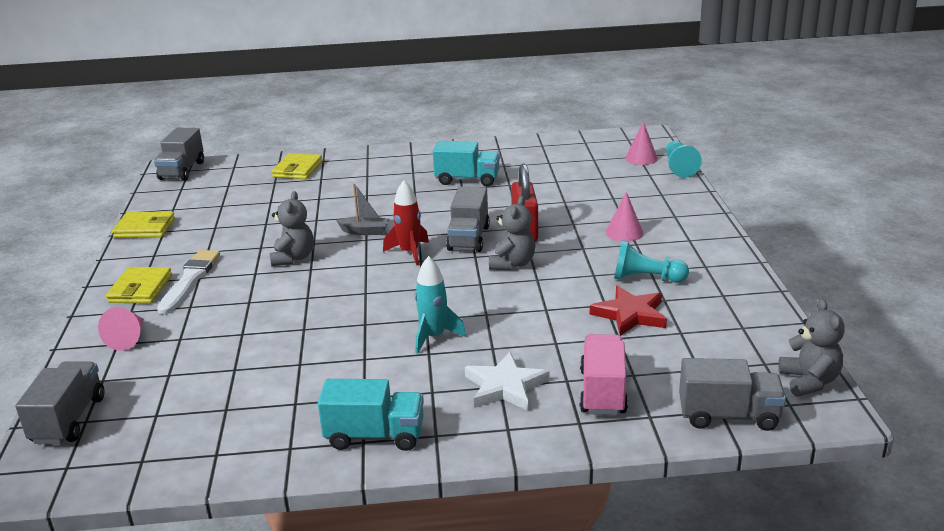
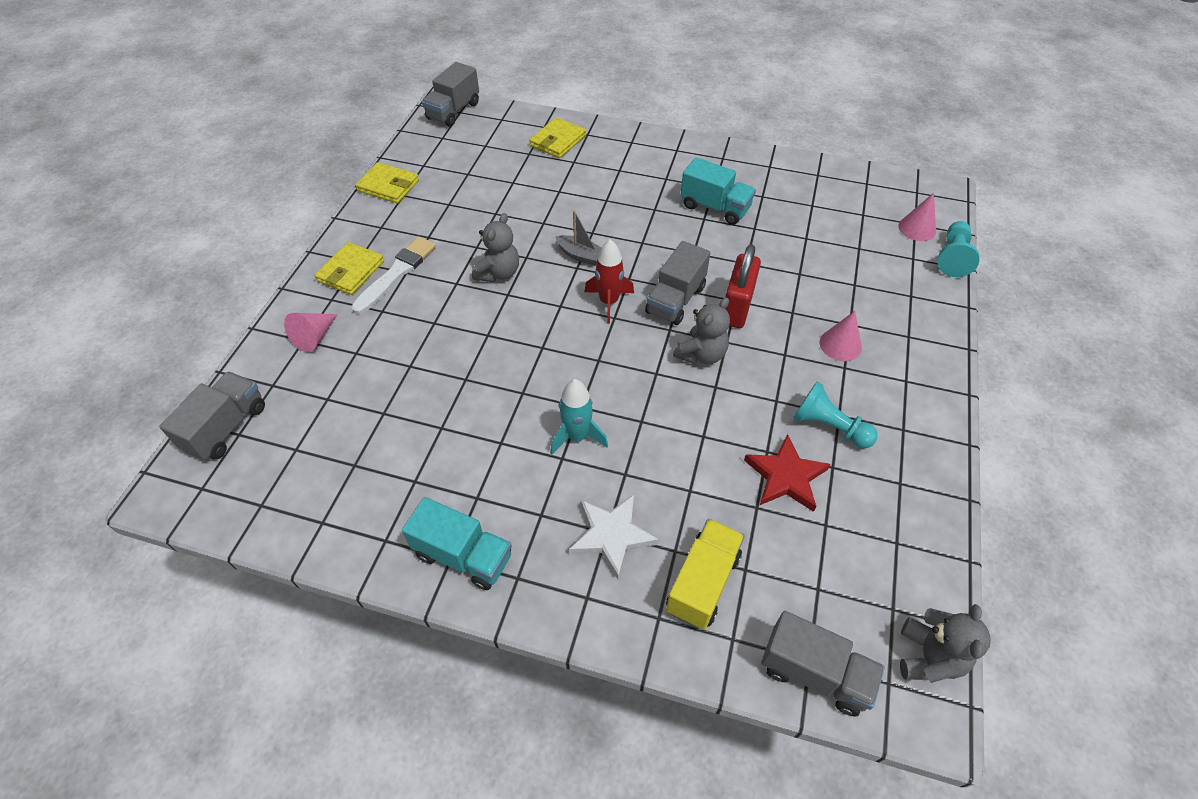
camera: 20 degrees right, 25 degrees up
(602, 392) = (702, 582): pink truck -> yellow truck

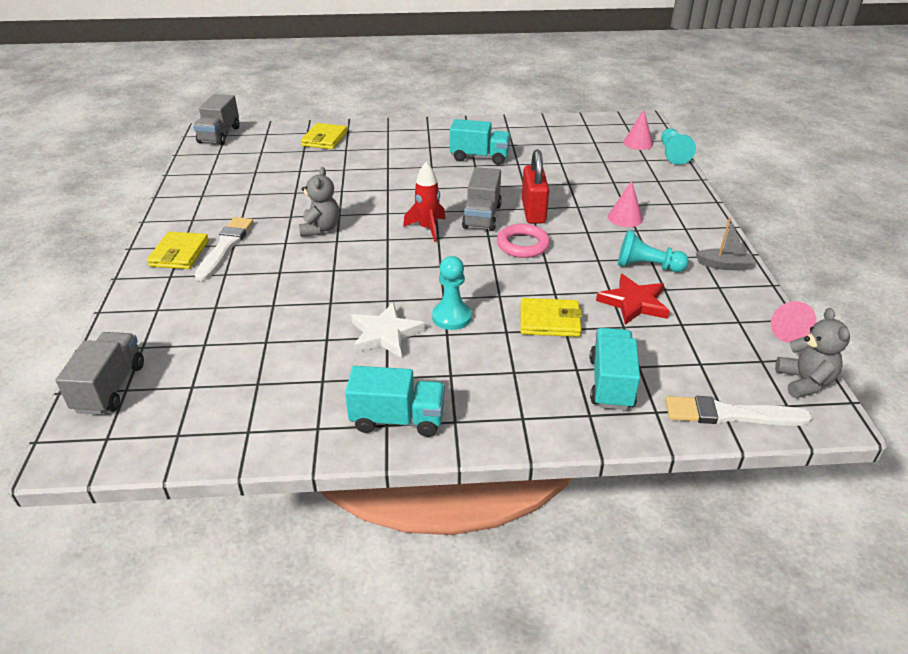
camera: 20 degrees left, 15 degrees down
(314, 337) = (168, 305): pink cone -> pink cone (785, 329)
(388, 186) = (184, 192): yellow wallet -> yellow wallet (549, 321)
(577, 436) = (451, 317): turquoise rocket -> turquoise pawn
(581, 255) = (386, 205): grey boat -> grey boat (723, 265)
(612, 535) = (519, 373): white star -> white star (385, 334)
(701, 354) = (523, 245): grey teddy bear -> pink ring
(702, 582) = (611, 383): yellow truck -> turquoise truck
(814, 672) = (730, 414): grey truck -> white brush

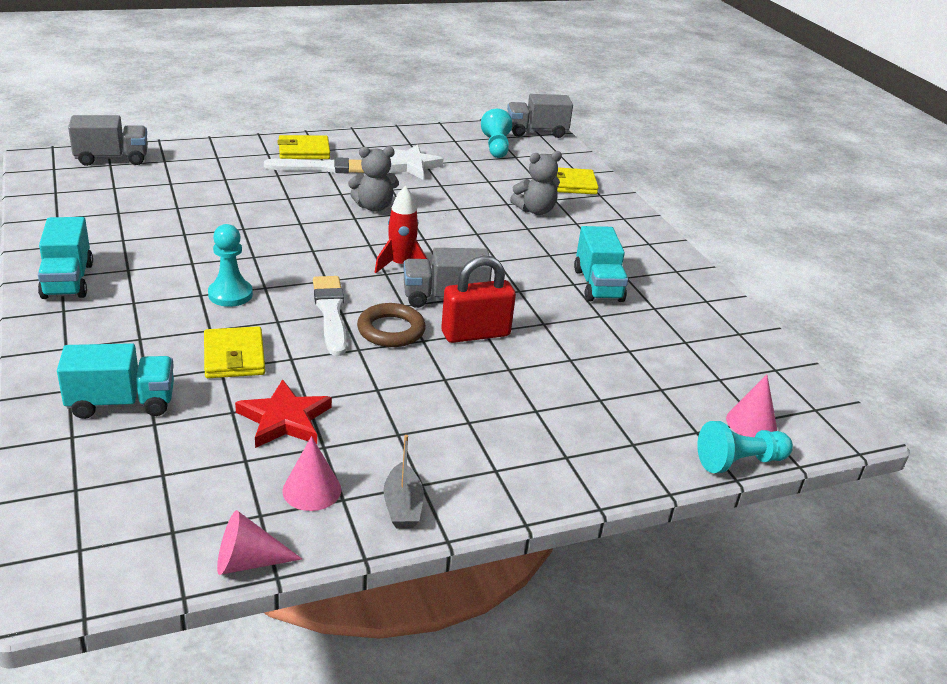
camera: 70 degrees right, 5 degrees down
(385, 334) = (195, 261): white star -> white star (410, 165)
(523, 245) = (391, 330): pink ring -> brown ring
(625, 218) = (498, 411): pink cone -> pink cone (312, 490)
(647, 266) = (375, 431): turquoise pawn -> turquoise pawn (496, 147)
(730, 414) = (63, 495): white brush -> white brush (330, 313)
(804, 382) = (127, 571): grey teddy bear -> grey teddy bear (535, 210)

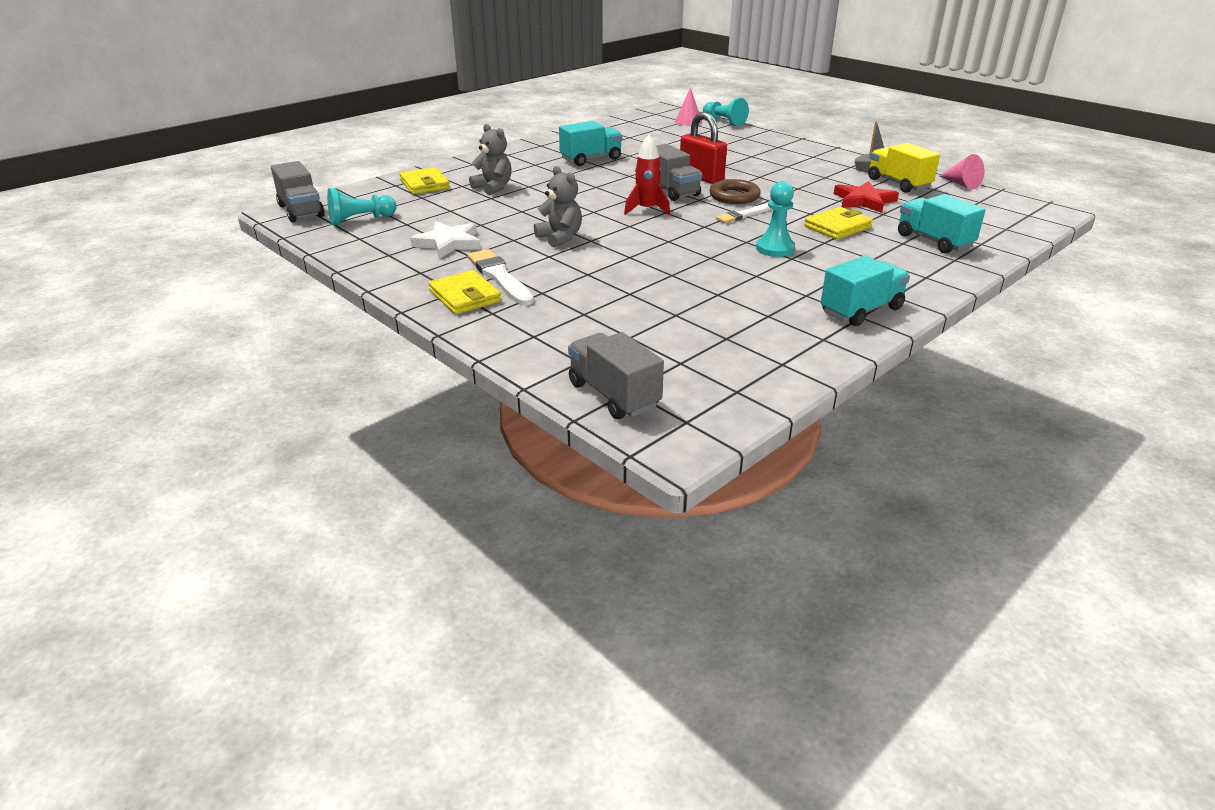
camera: 110 degrees left, 0 degrees up
(312, 490) = (898, 183): pink cone -> yellow truck
(330, 313) = (743, 215): white brush -> white brush, size x0.65

